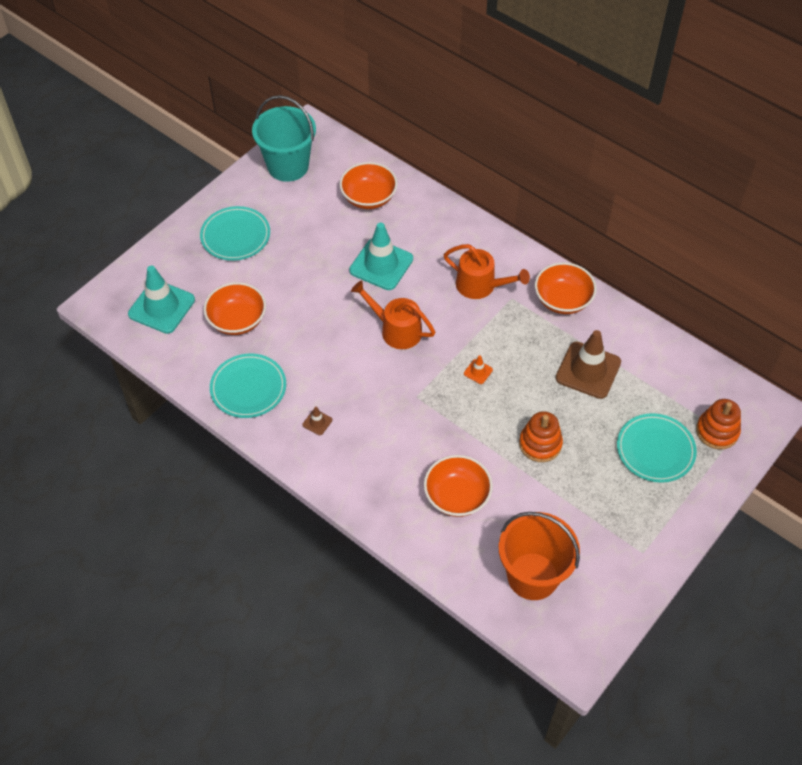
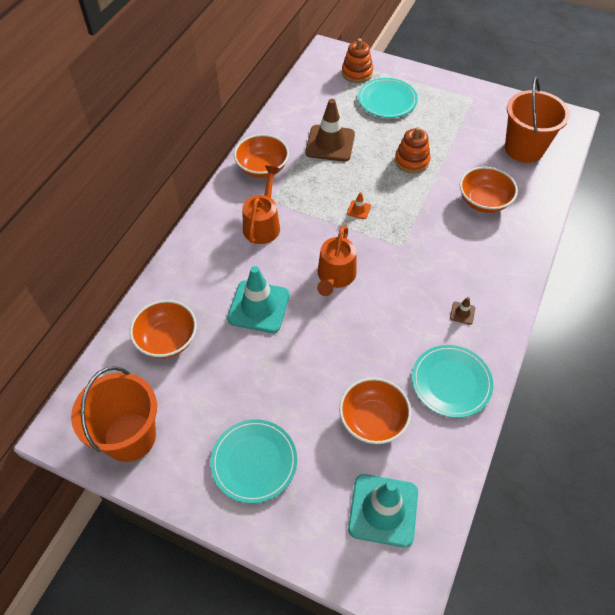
camera: 105 degrees left, 0 degrees up
(288, 166) = (130, 437): turquoise bucket -> orange bucket

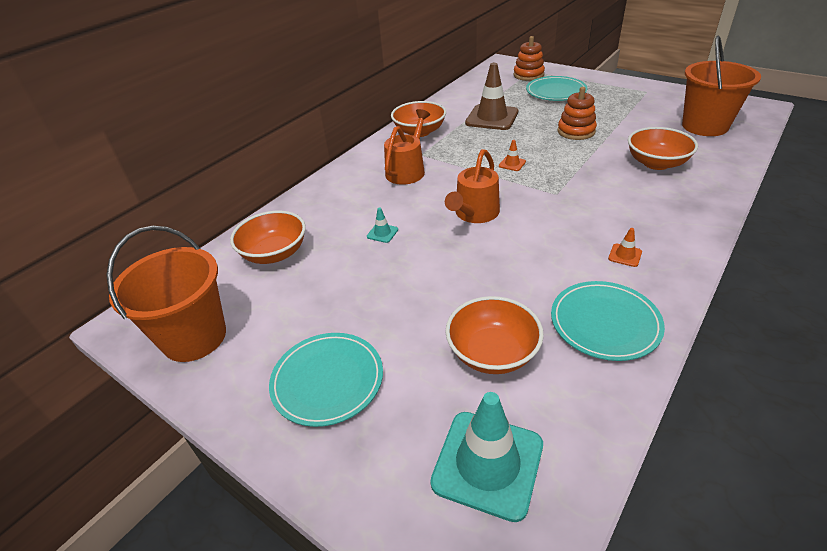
camera: 15 degrees right, 15 degrees down
(259, 307) = (382, 233): turquoise traffic cone -> turquoise traffic cone, size x0.42
(462, 313) = (625, 255): brown traffic cone -> orange traffic cone

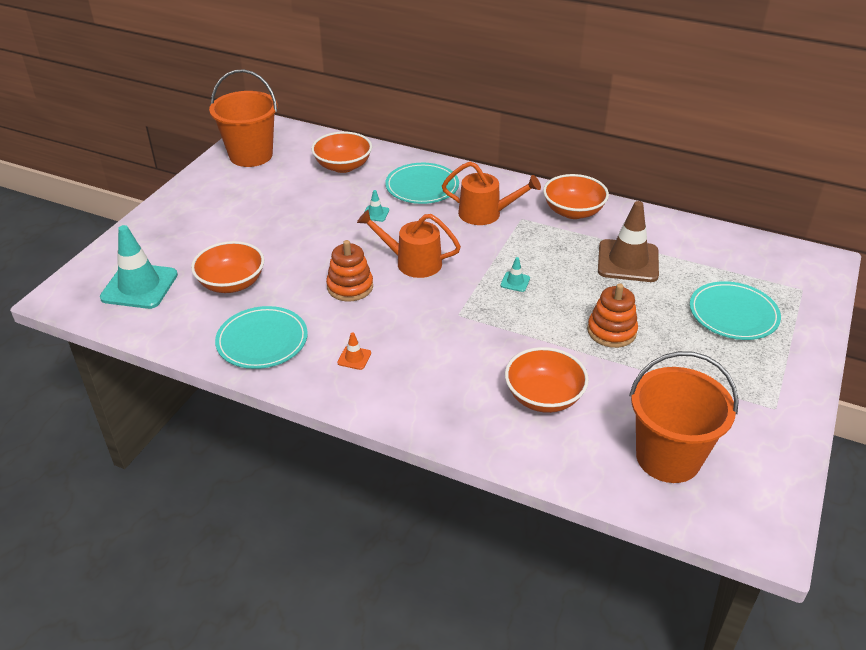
camera: 75 degrees right, 0 degrees up
(327, 380) = (210, 215): turquoise plate -> turquoise plate (422, 187)
(512, 164) = (515, 282): orange traffic cone -> turquoise traffic cone
(528, 75) = (784, 287): orange stacking toy -> orange stacking toy (350, 287)

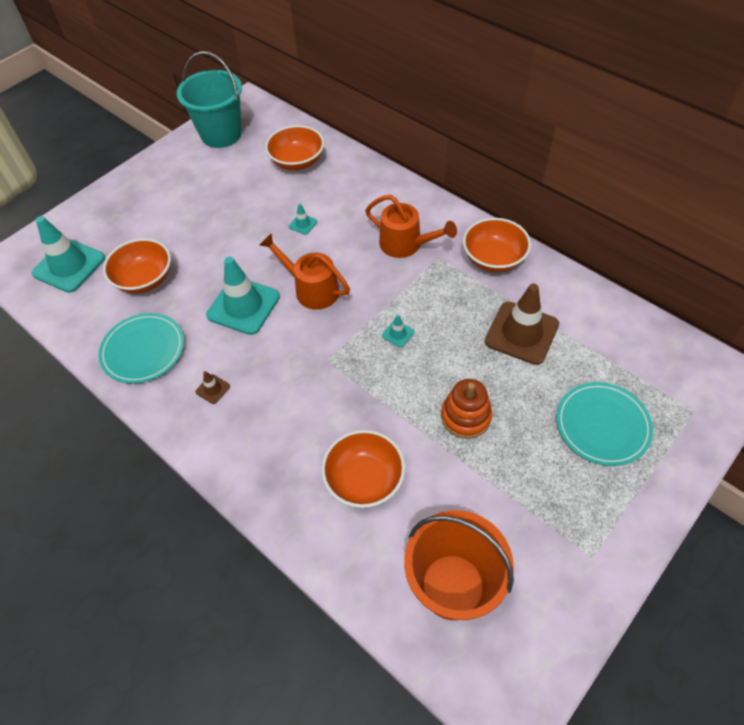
camera: 20 degrees right, 15 degrees up
(251, 155) = (221, 134): orange bucket -> turquoise bucket
(350, 287) = (243, 306): orange stacking toy -> turquoise traffic cone
(354, 358) = (213, 389): orange traffic cone -> brown traffic cone
(422, 187) = (359, 199): turquoise plate -> none

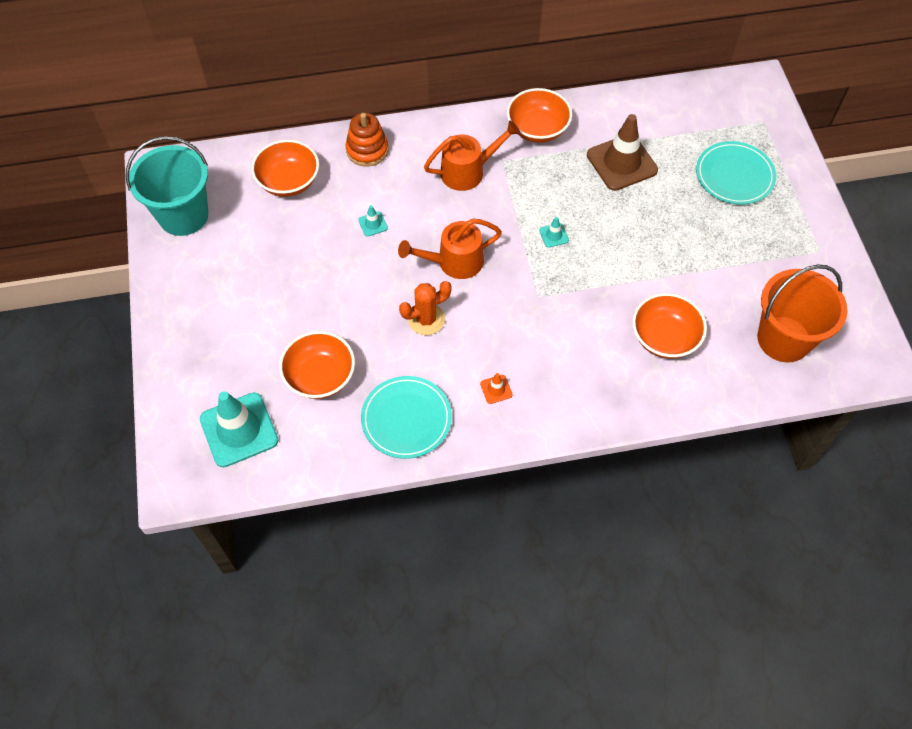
camera: 55 degrees left, 5 degrees up
(213, 389) = (496, 389): brown traffic cone -> orange traffic cone
(243, 306) = (426, 319): turquoise traffic cone -> orange cactus
(465, 416) = (663, 244): orange stacking toy -> orange stacking toy (367, 150)

